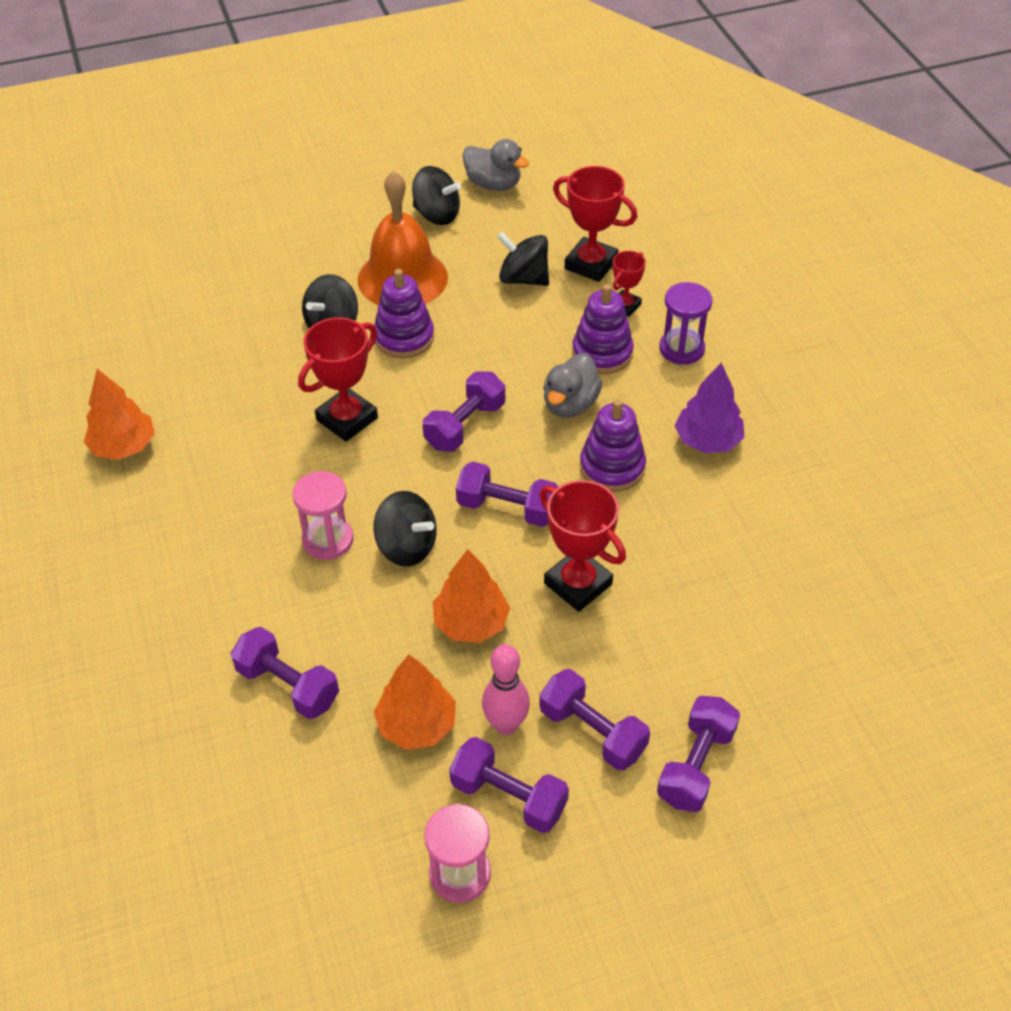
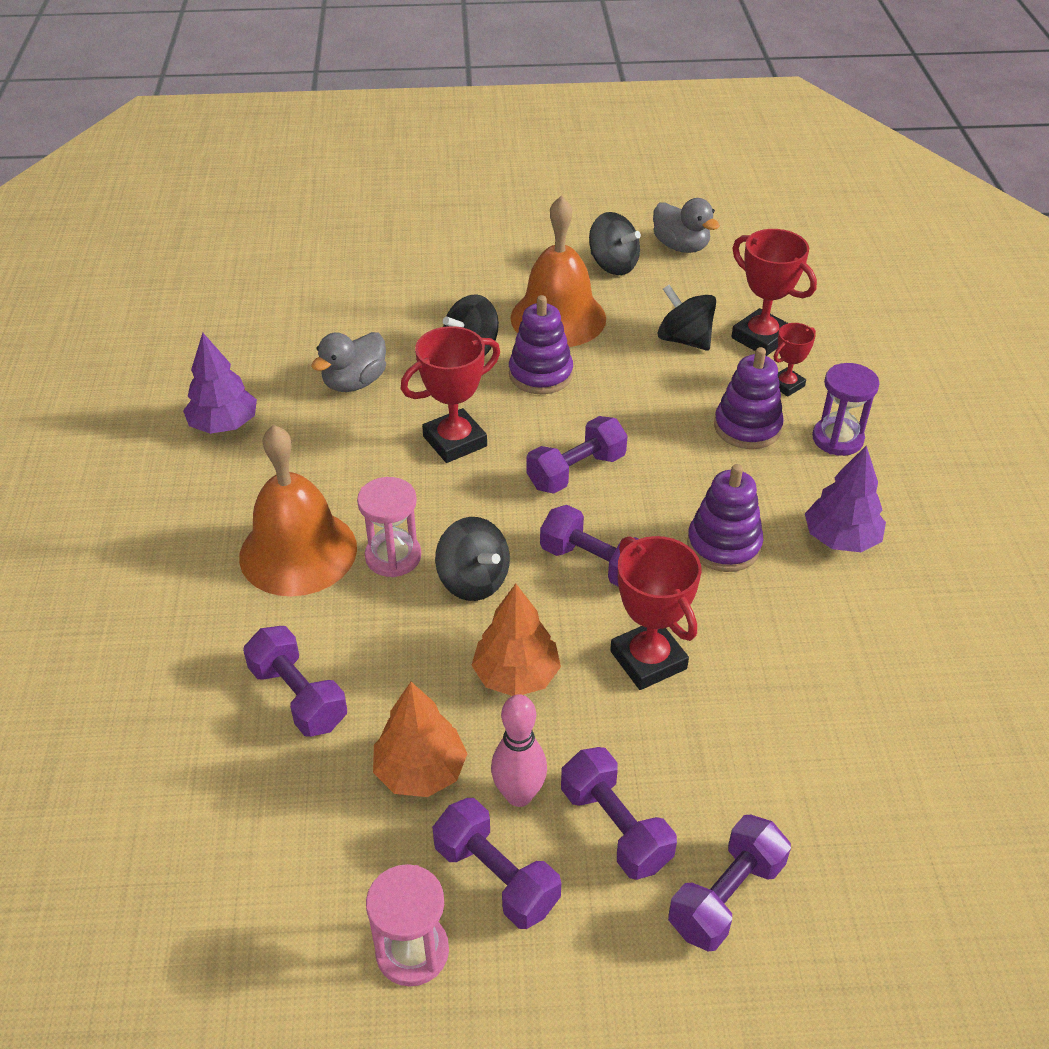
camera: 15 degrees right, 5 degrees down
(124, 446) = (224, 425): orange tree -> purple tree
(239, 554) = (298, 552): none -> orange bell
(570, 404) = (696, 472): grey duck -> grey duck (354, 382)

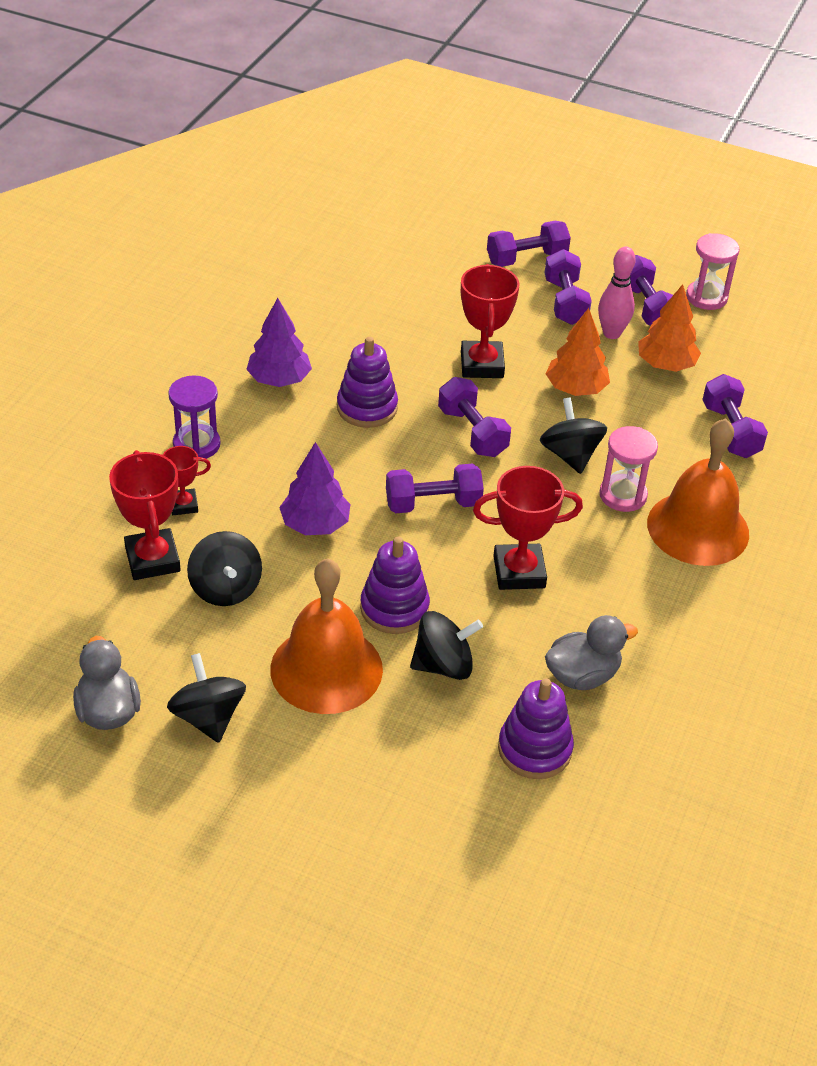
camera: 155 degrees left, 0 degrees up
(224, 425) = (730, 678): purple tree -> purple tree (315, 524)
(747, 427) = (258, 483): purple stacking toy -> purple stacking toy (534, 749)

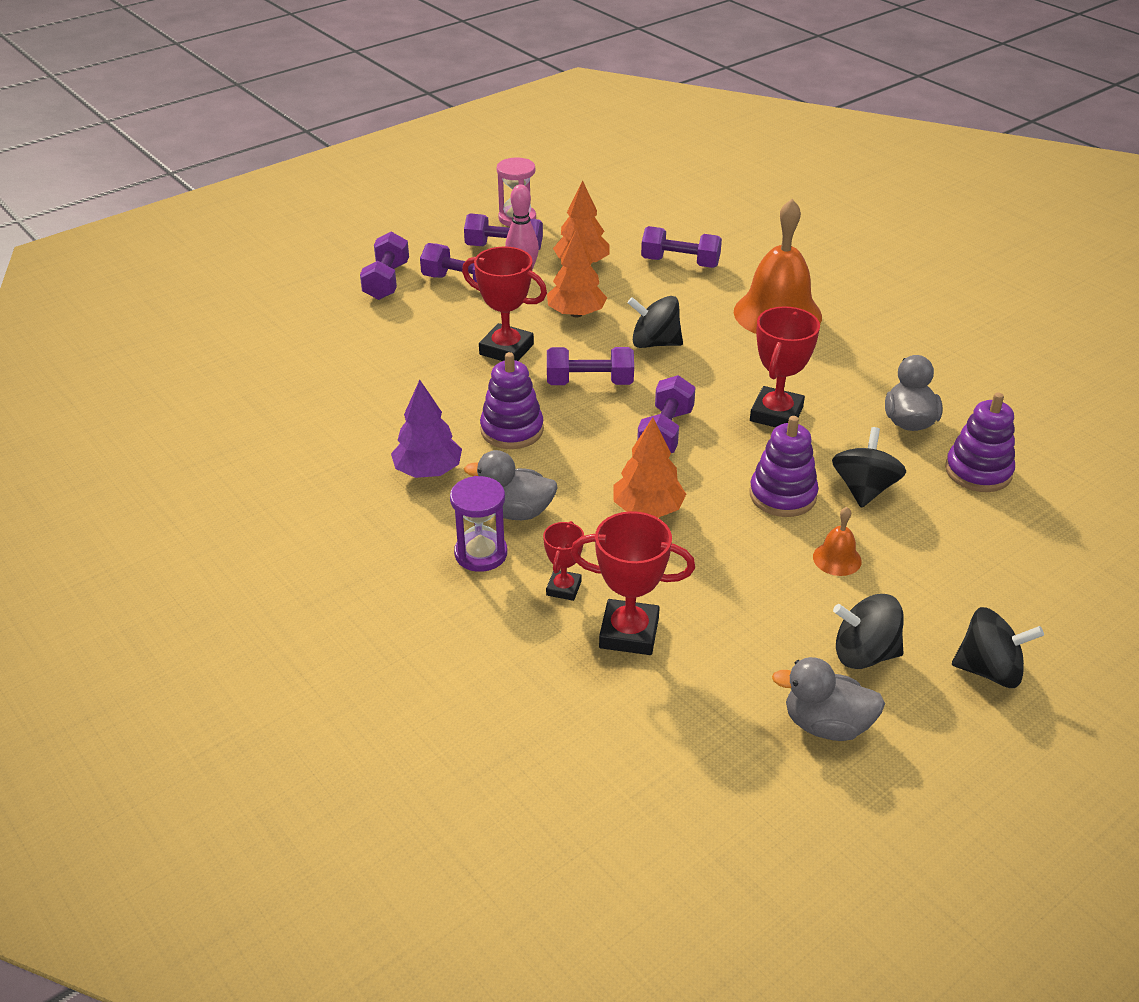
camera: 60 degrees left, 5 degrees down
(225, 588) = (699, 593): black spinning top -> black spinning top (989, 670)
(260, 446) = (515, 512): none -> grey duck
(315, 524) = (648, 509): purple tree -> orange tree
(326, 669) = (837, 559): orange bell -> orange bell, size x0.43
(623, 495) = (719, 334): pink hourglass -> none

